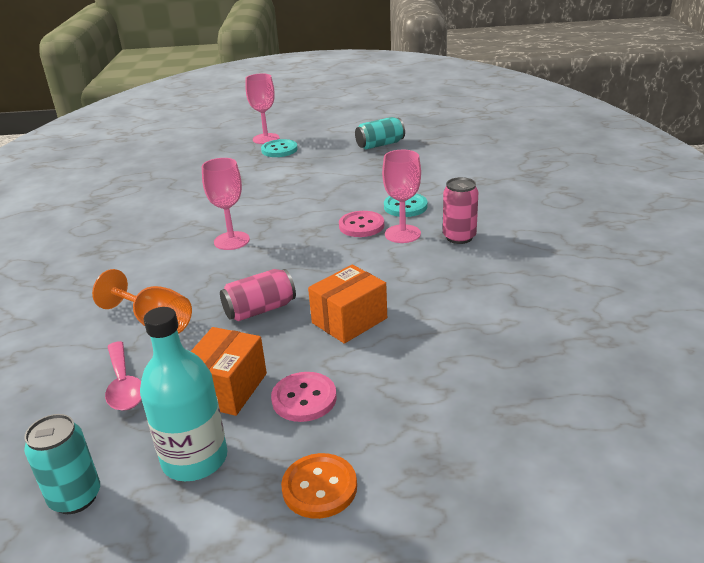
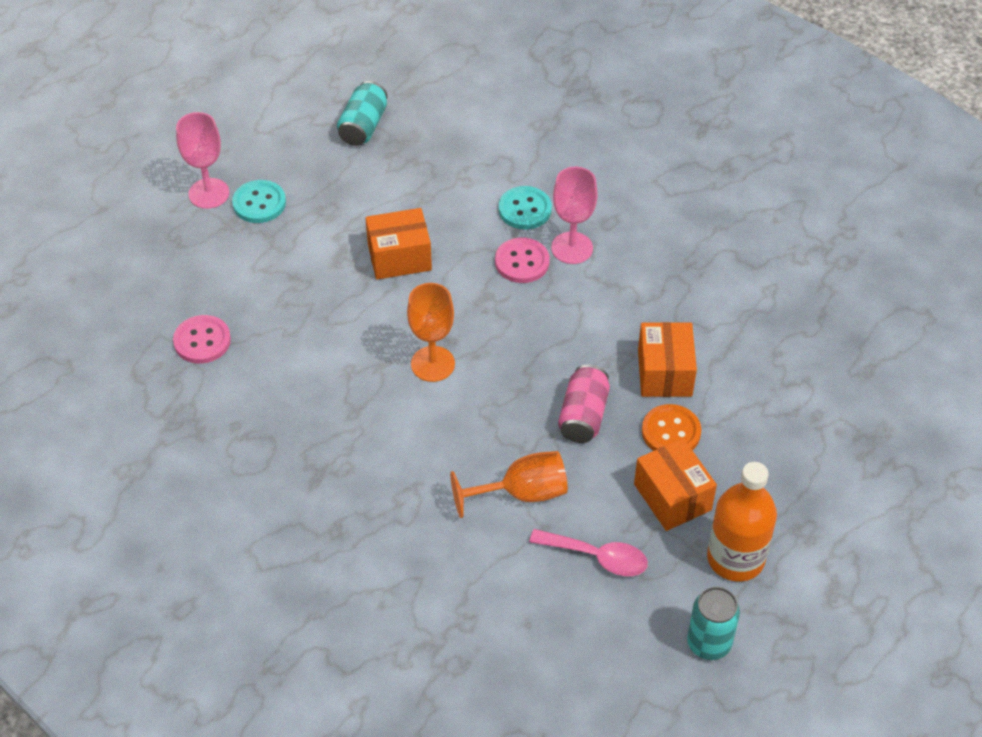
camera: 50 degrees left, 20 degrees up
(195, 459) = (735, 558): turquoise bottle -> orange bottle
(231, 241) = (433, 364): pink goblet -> orange goblet
(302, 194) = (399, 257): none -> orange box
(304, 398) = (733, 461): pink button -> pink button (202, 341)
(319, 487) = (830, 509): orange button -> orange button (671, 432)
(459, 237) = (623, 220): pink can -> none

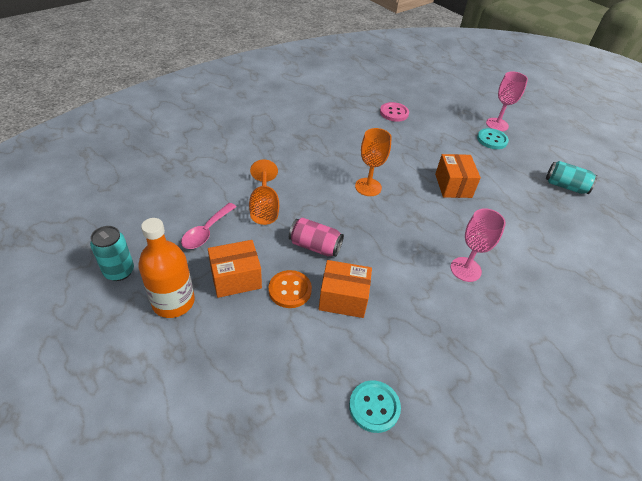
camera: 95 degrees right, 5 degrees down
(522, 262) = (451, 240): pink button -> none
(525, 209) = (501, 250): turquoise button -> turquoise button (374, 407)

